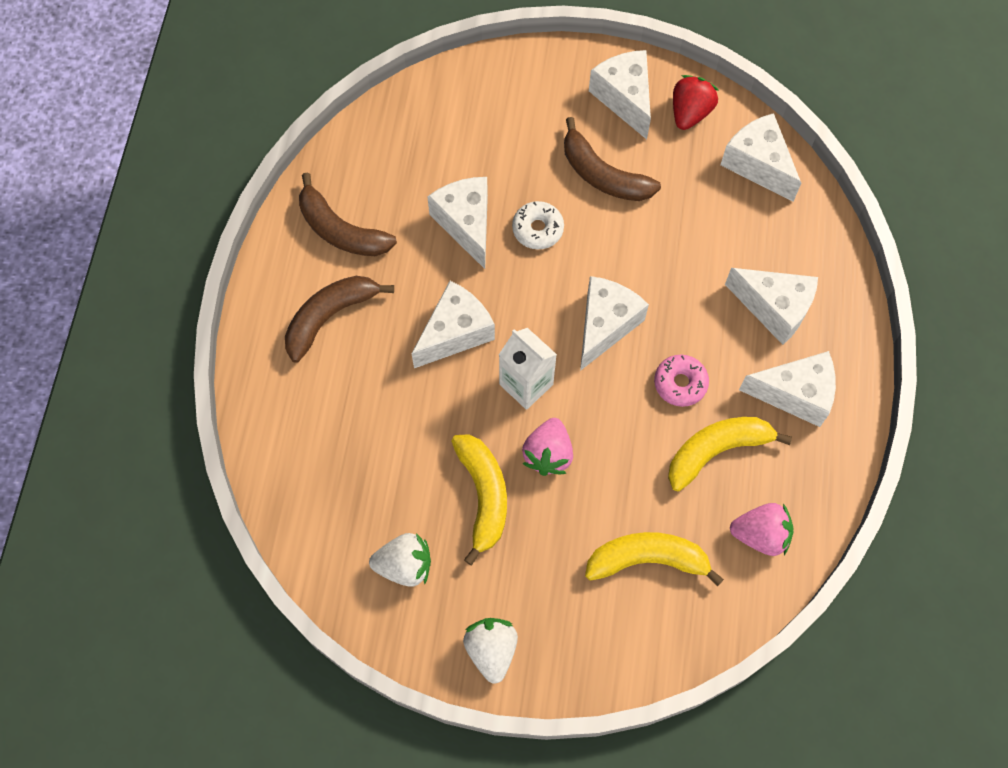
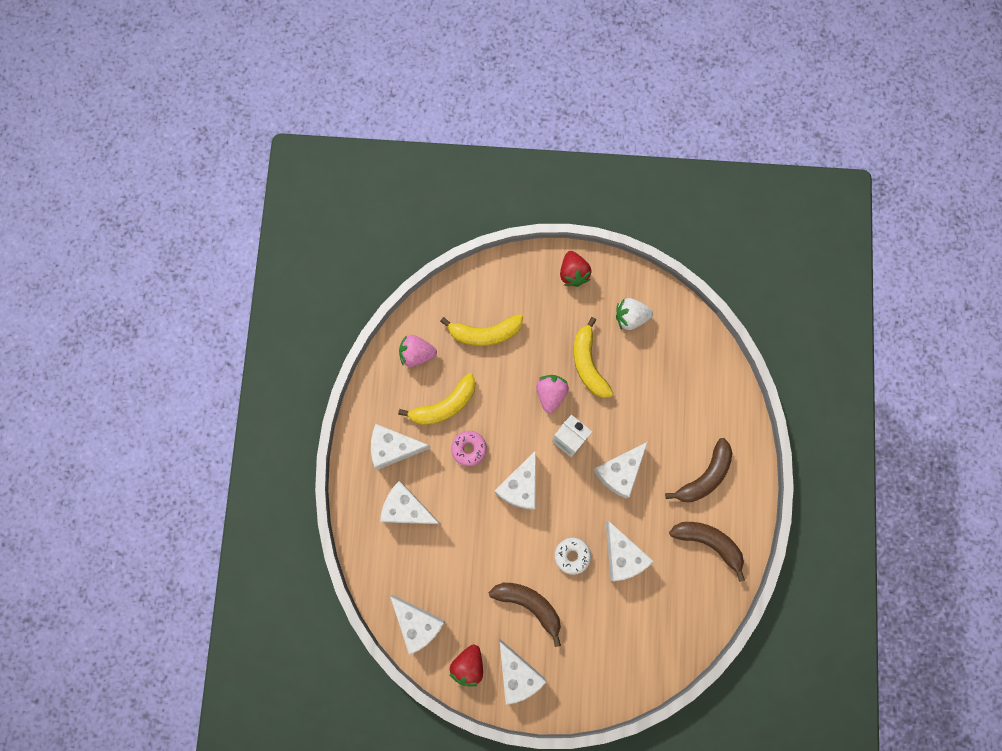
camera: 175 degrees right, 10 degrees up
(491, 650) = (573, 273): white strawberry -> red strawberry

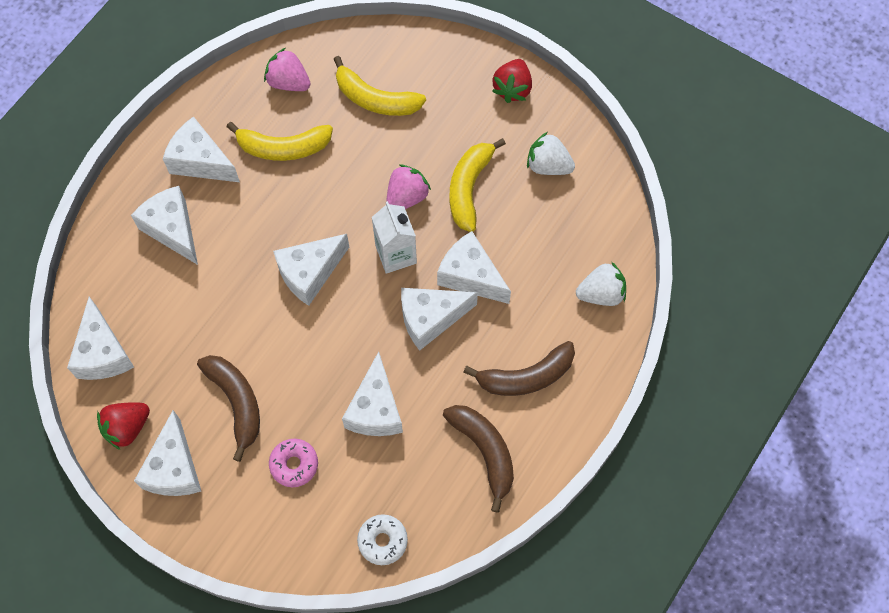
camera: 30 degrees right, 10 degrees down
(469, 449) = (279, 205): pink donut -> pink donut (294, 464)
(572, 556) = (318, 377): white donut -> white donut (382, 541)
(627, 427) = (470, 276): none -> white cheese
(718, 390) = (601, 293): none -> white strawberry

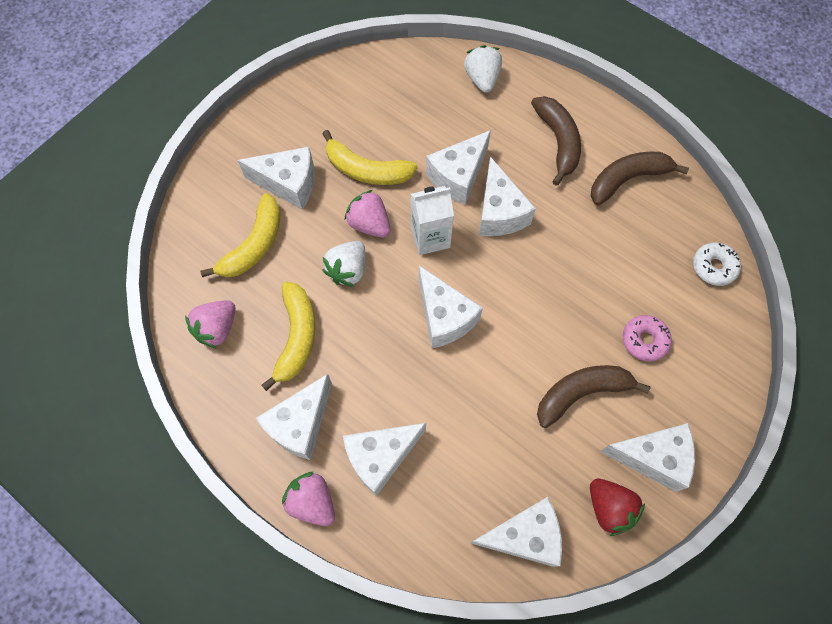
camera: 85 degrees left, 0 degrees up
(133, 179) = (312, 502): none -> pink strawberry
(375, 409) = (588, 265): white cheese -> white cheese (289, 184)
(512, 88) = (265, 125): red strawberry -> none
(548, 165) = (352, 105): white strawberry -> white strawberry (348, 270)

